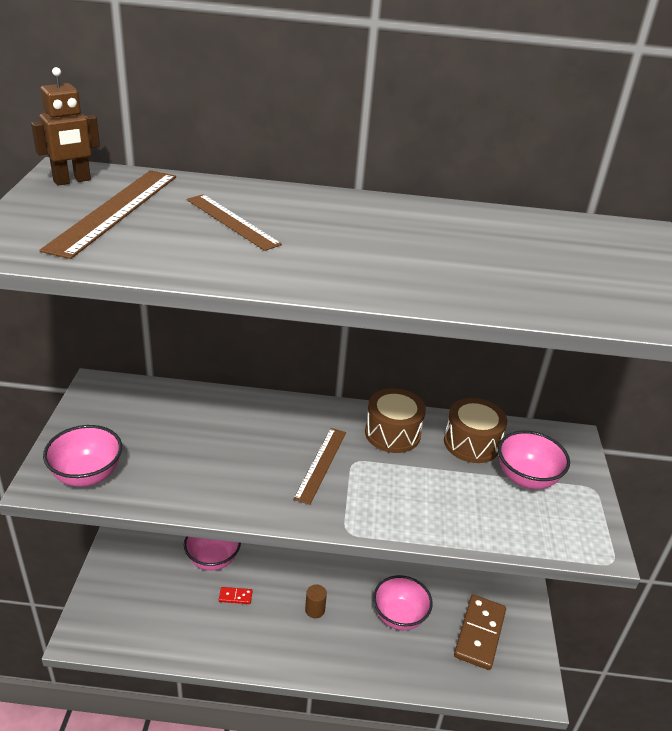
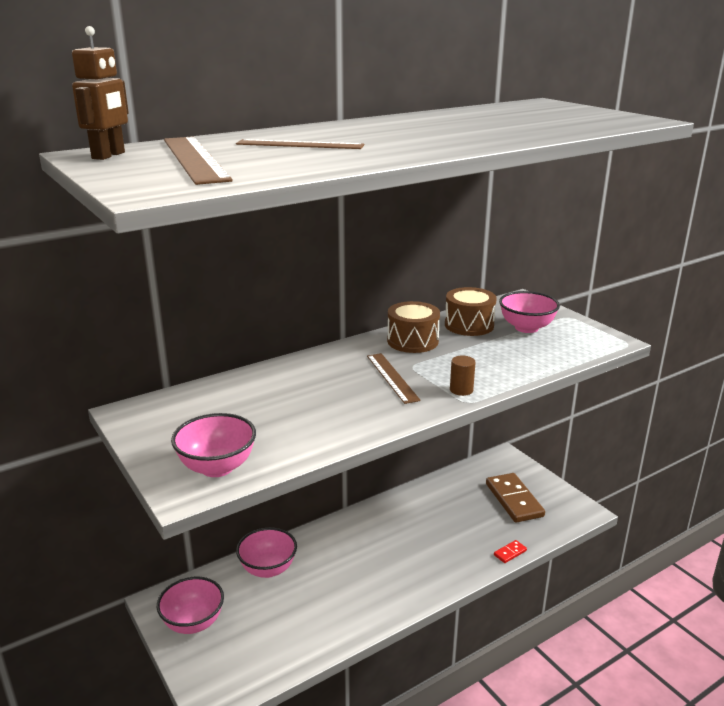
camera: 35 degrees left, 10 degrees down
(235, 596) = (318, 582): red domino -> red domino (510, 553)
(315, 610) = (390, 553): brown cylinder -> brown cylinder (461, 390)
(399, 616) = (453, 521): pink bowl -> pink bowl (193, 623)

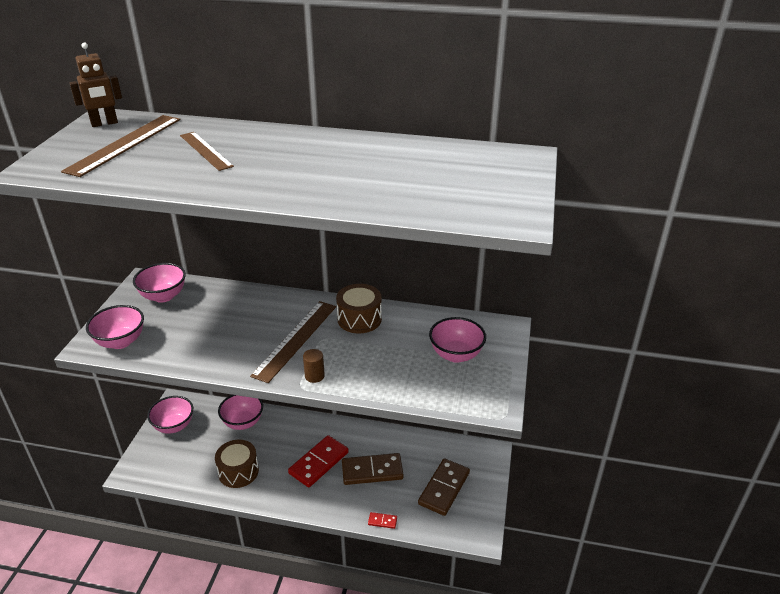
camera: 45 degrees right, 10 degrees up
(183, 412) = (163, 296): none -> pink bowl
(392, 377) = (295, 340): brown ruler -> brown ruler, size x1.52
(393, 550) = (318, 463): none -> red domino
(445, 525) = (372, 471): none -> brown domino
(469, 325) = (421, 328): brown drum -> brown drum (238, 471)

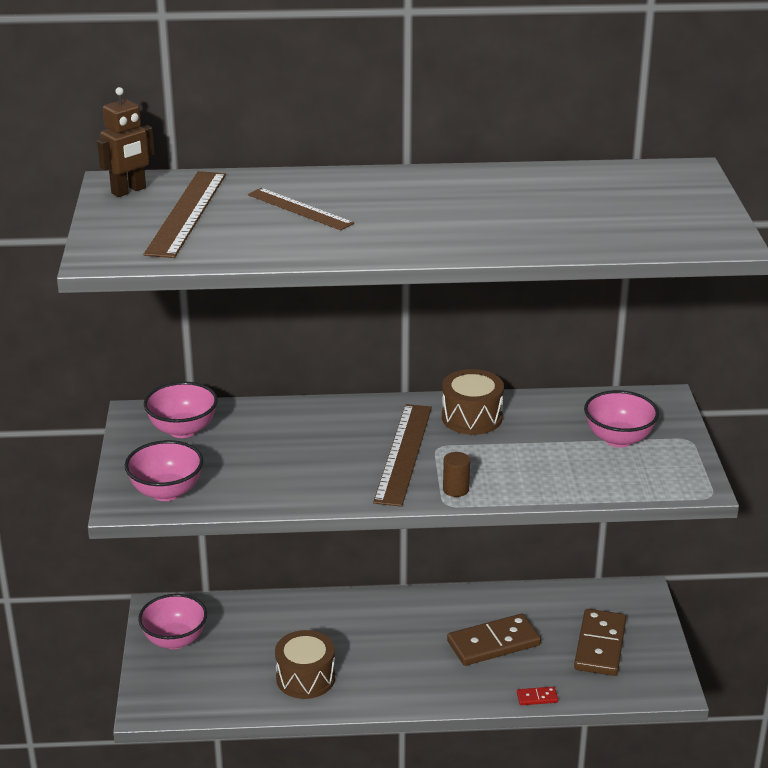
camera: 15 degrees left, 5 degrees down
(243, 422) = (276, 618): pink bowl -> none
(318, 463) = (414, 647): red domino -> none

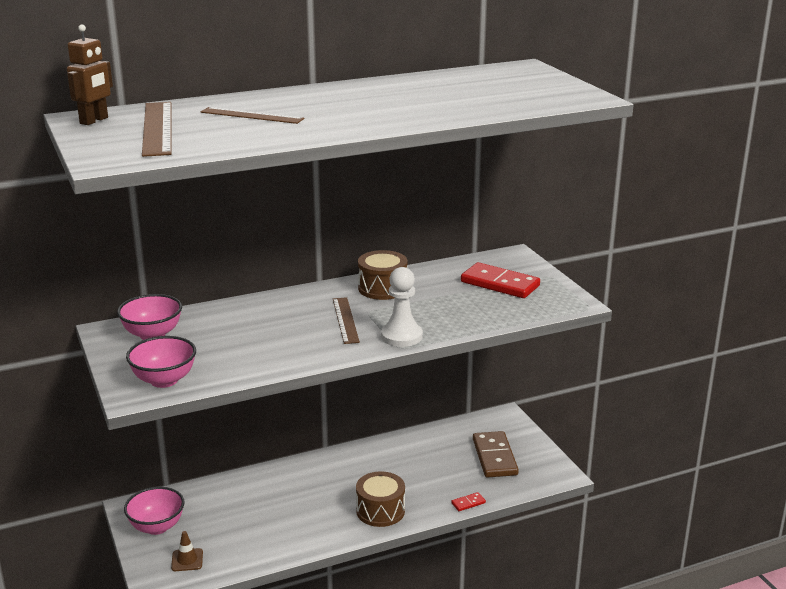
camera: 20 degrees left, 5 degrees down
(190, 688) = (187, 560): none -> brown traffic cone
(305, 678) = (281, 530): brown drum -> brown drum (380, 511)
(403, 453) = (345, 320): brown ruler -> brown ruler, size x0.66
(456, 489) = (401, 336): brown cylinder -> white pawn
(493, 643) = (416, 473): brown domino -> none
(618, 439) = (500, 284): pink bowl -> red domino

